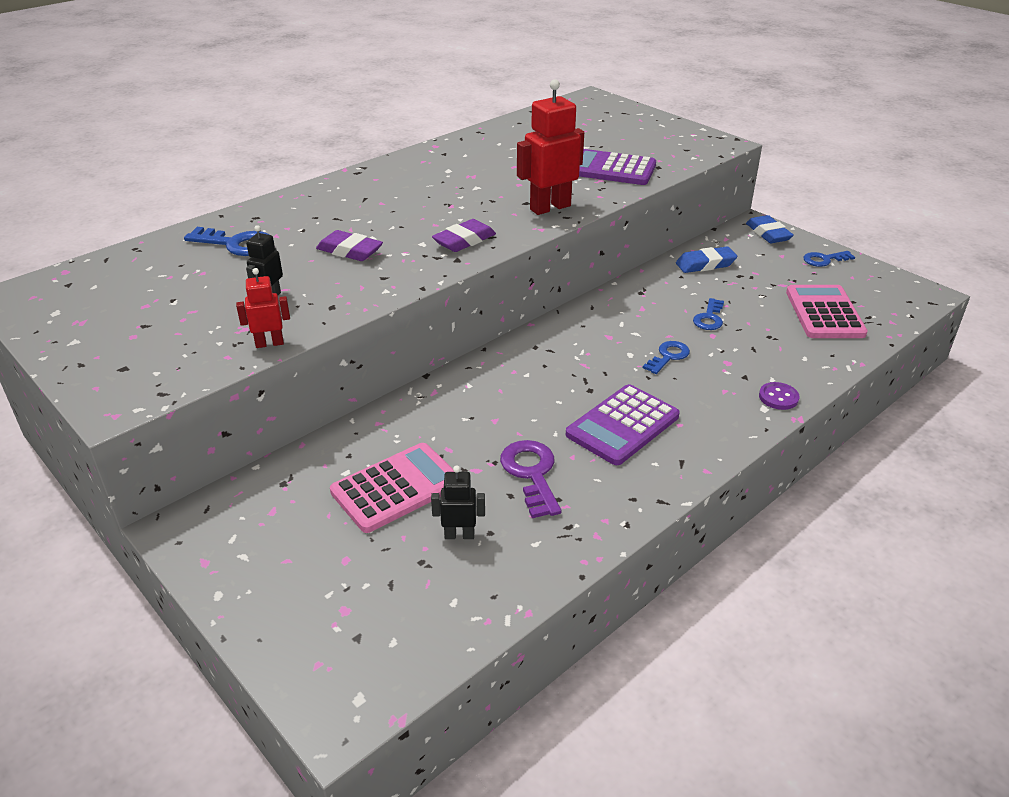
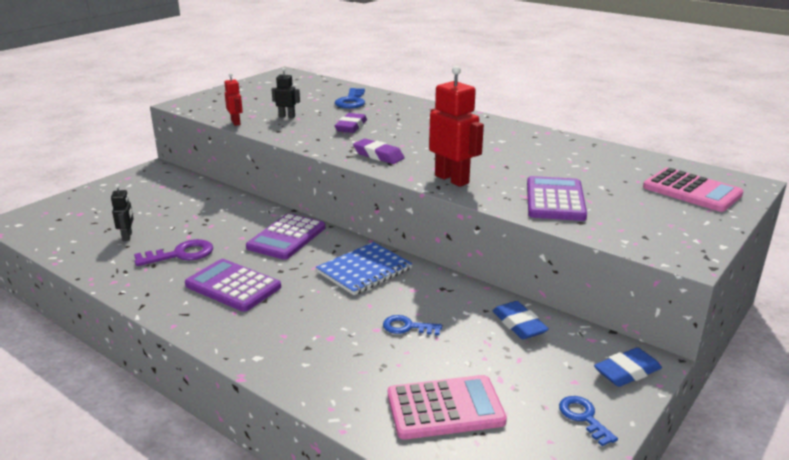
camera: 80 degrees right, 10 degrees down
(396, 488) = (174, 214): pink calculator -> pink calculator (691, 191)
(506, 383) = (286, 237): none -> purple calculator
(599, 333) = (364, 270): none -> blue notebook
(668, 356) = (334, 305): blue key -> none
(778, 397) = (274, 366): purple button -> none

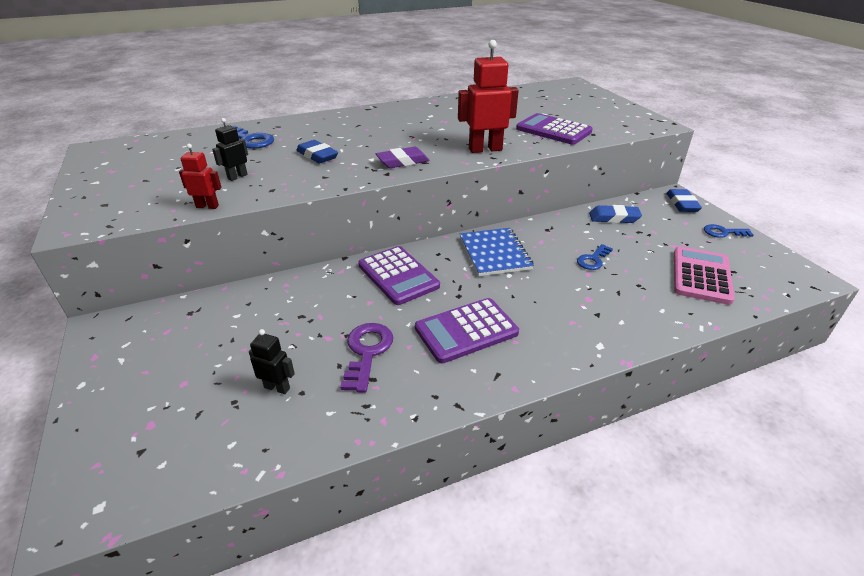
camera: 60 degrees left, 10 degrees up
(351, 127) = (317, 156): purple eraser -> blue eraser
(691, 191) = (572, 96): pink calculator -> none

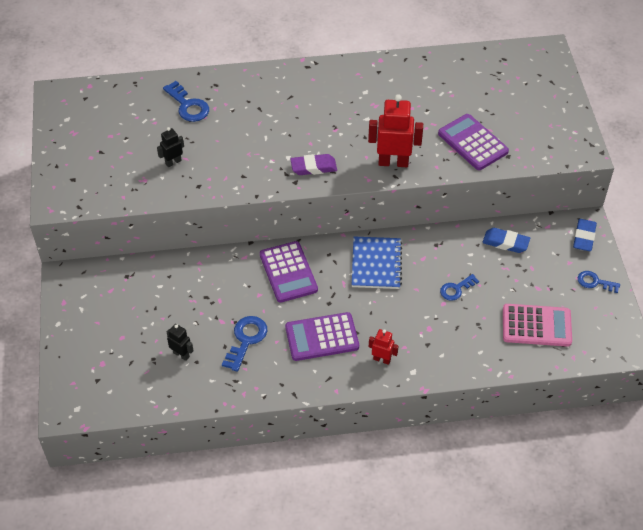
camera: 15 degrees right, 15 degrees up
(207, 206) = (148, 198): red robot -> red robot (382, 359)
(317, 156) = (243, 143): blue eraser -> none
(367, 352) = (246, 340): purple key -> blue key
(701, 276) = (536, 326): pink calculator -> pink calculator turned 60 degrees clockwise

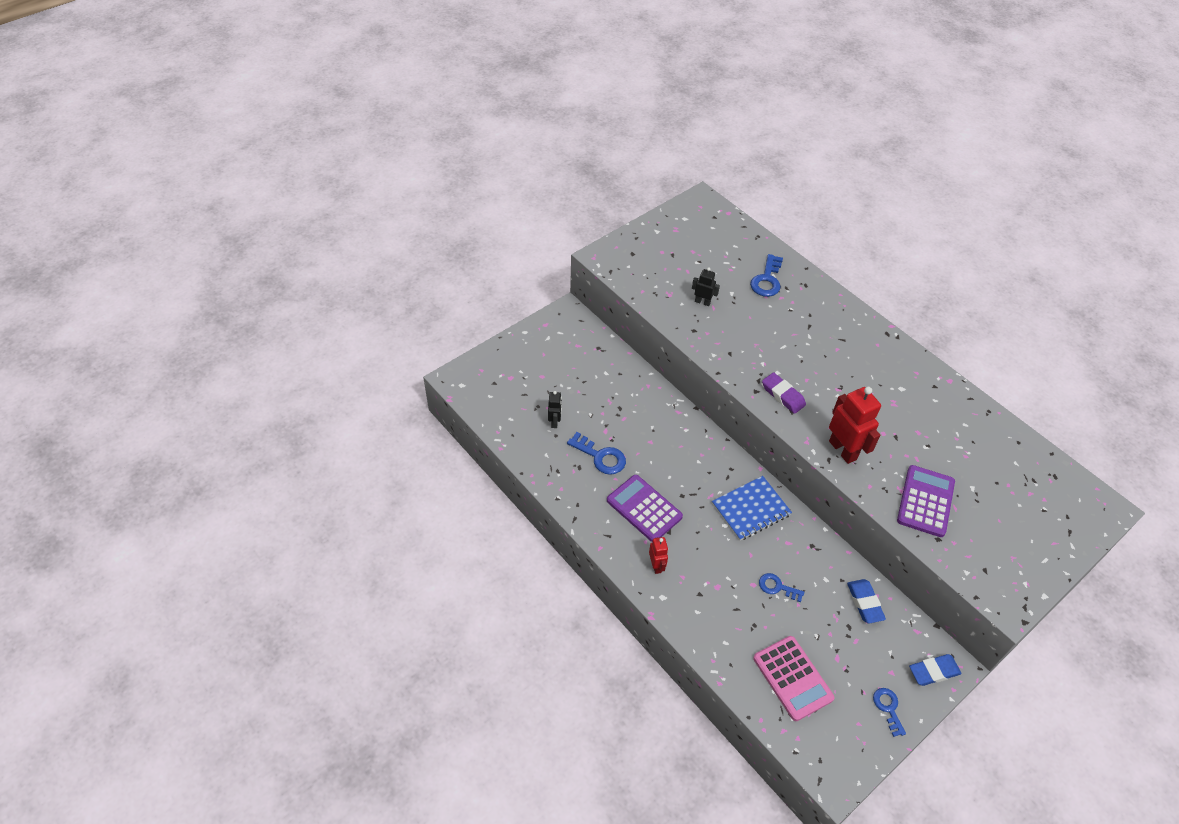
camera: 55 degrees right, 0 degrees up
(246, 340) = (600, 457): blue key -> blue key turned 45 degrees clockwise
(288, 272) = (688, 450): purple calculator -> none

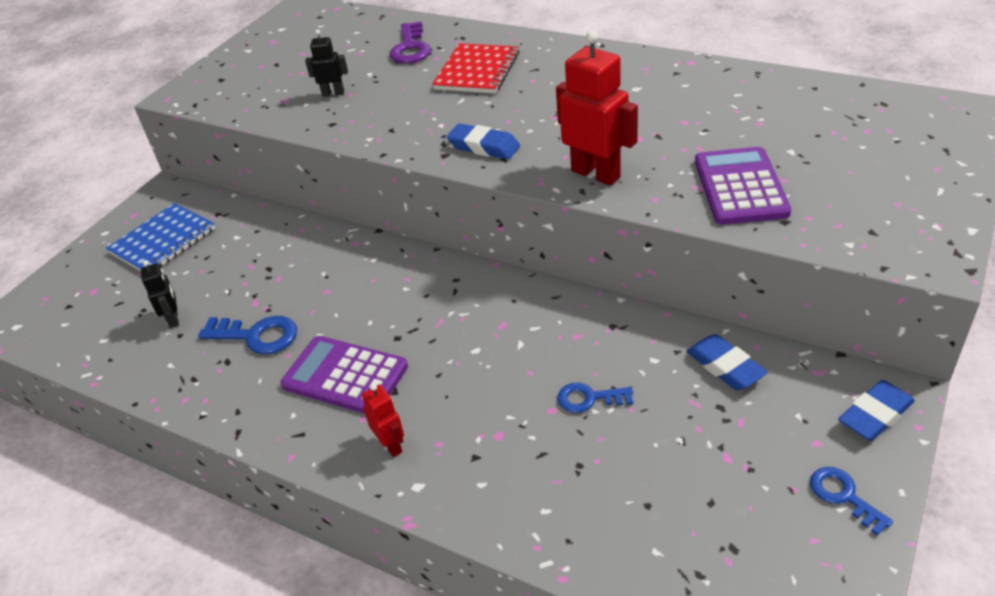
camera: 15 degrees left, 10 degrees down
(751, 509) = (505, 316): blue notebook -> blue notebook (163, 241)
(767, 280) = (410, 48): blue key -> purple key
(783, 395) = (484, 147): purple eraser -> blue eraser
(792, 678) = (675, 517): pink calculator -> none
(803, 324) = (477, 71): none -> red notebook

